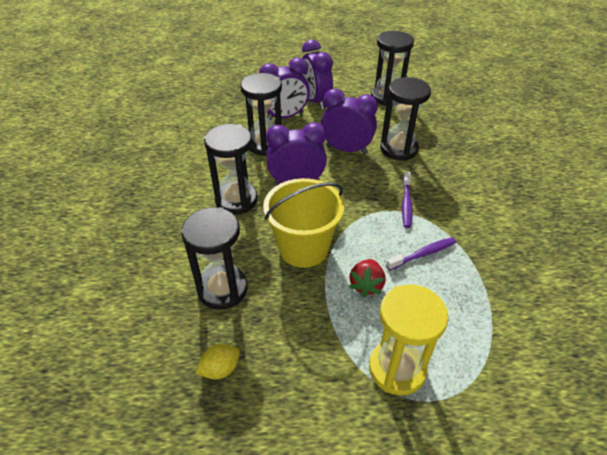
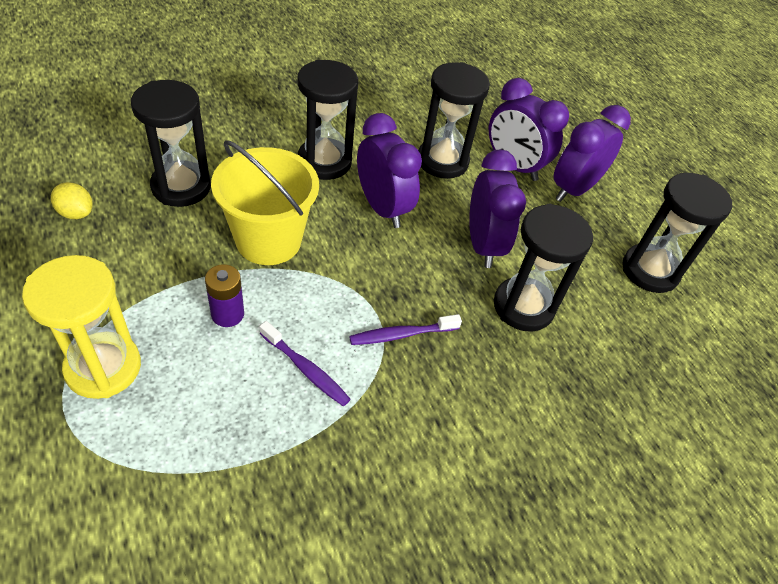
camera: 60 degrees right, 5 degrees up
(366, 285) = (227, 314): red strawberry -> purple battery

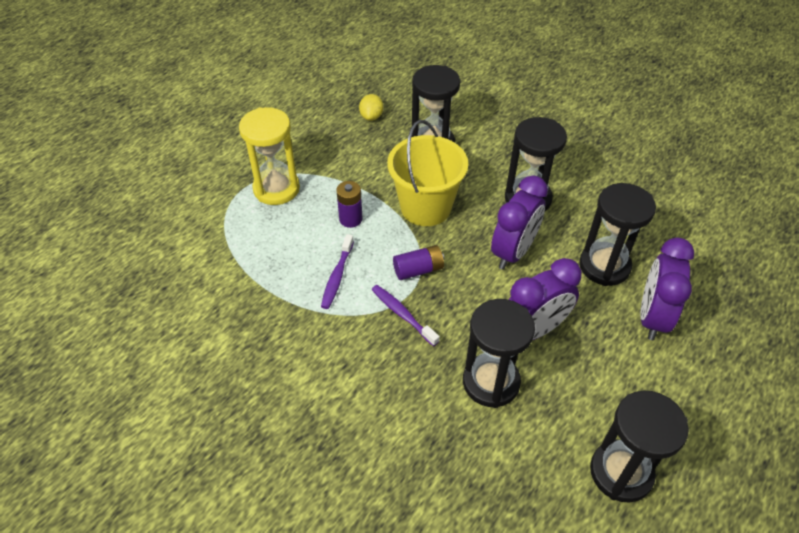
camera: 70 degrees right, 0 degrees up
(351, 291) = (418, 270): none -> purple battery
(573, 189) = (670, 374): purple clock -> none

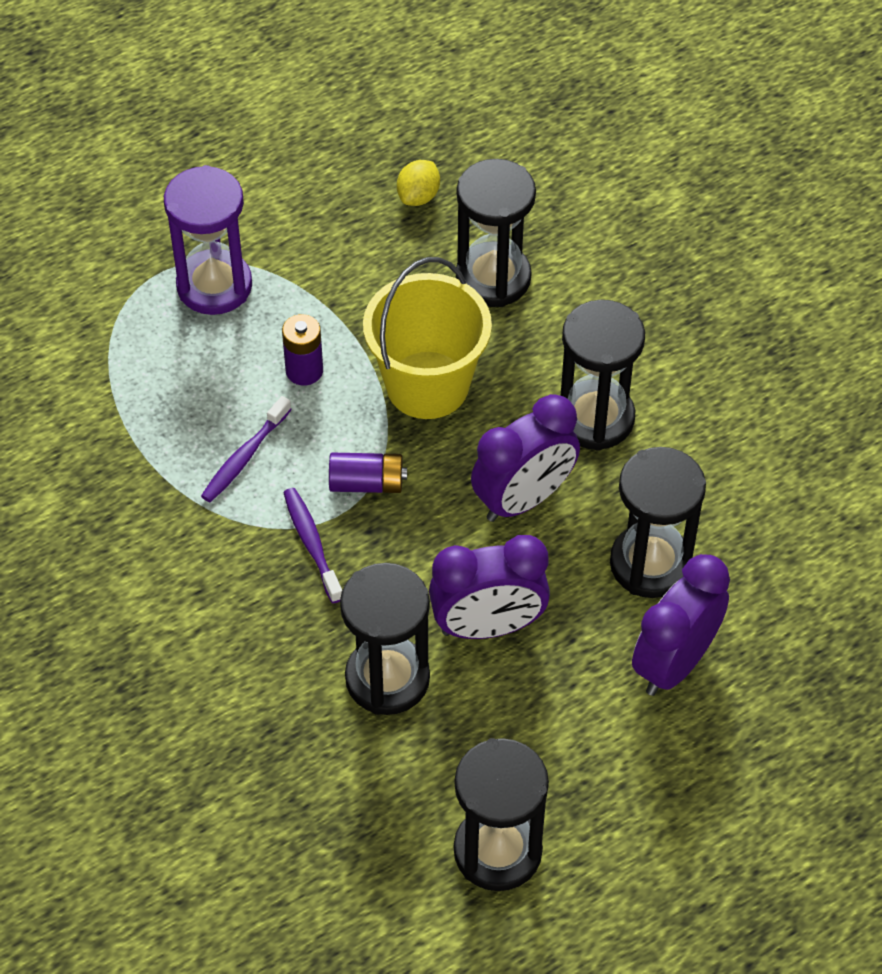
camera: 20 degrees right, 5 degrees up
(276, 189) = (214, 286): yellow hourglass -> purple hourglass

